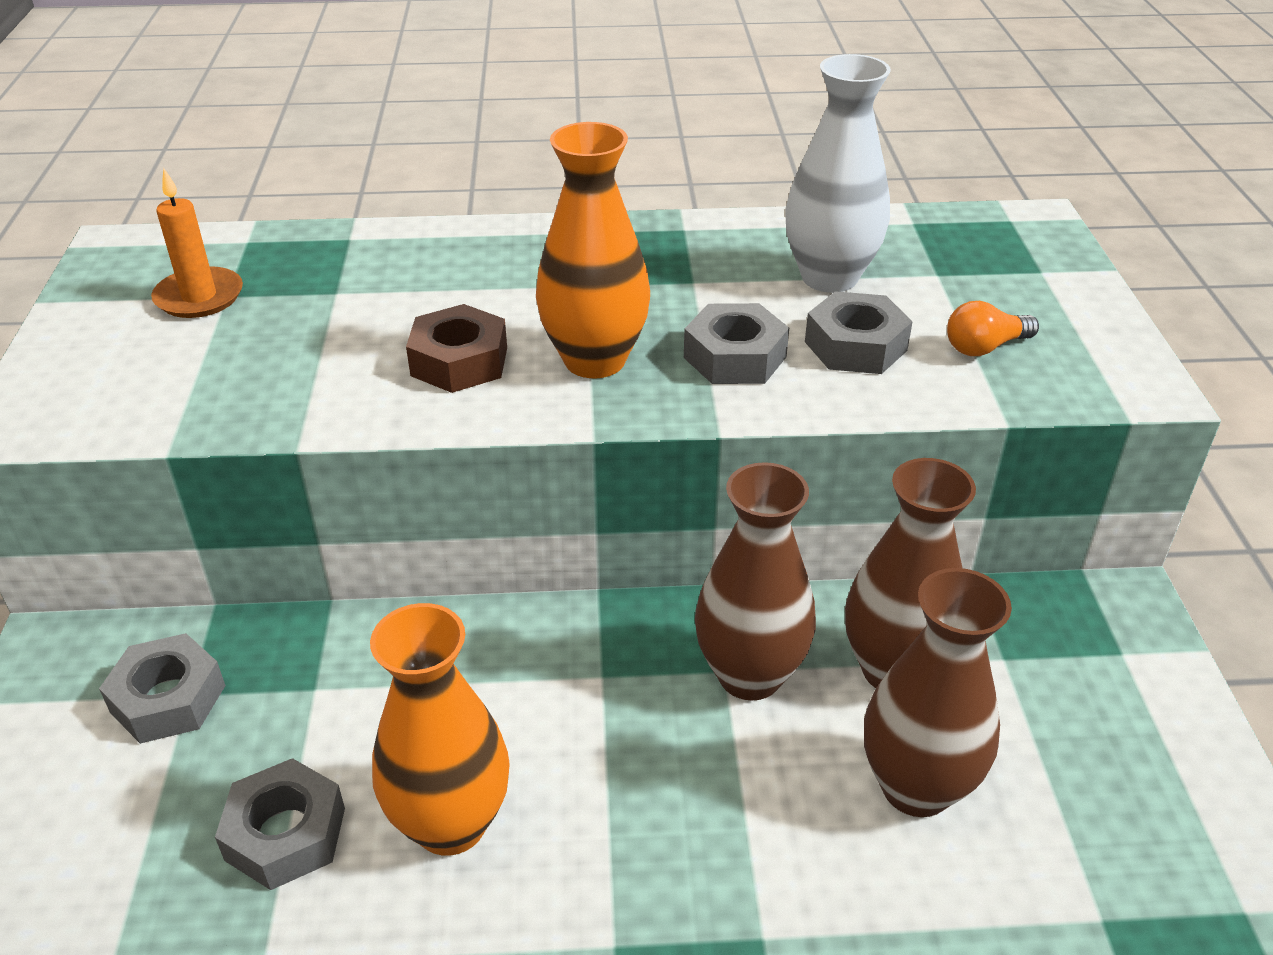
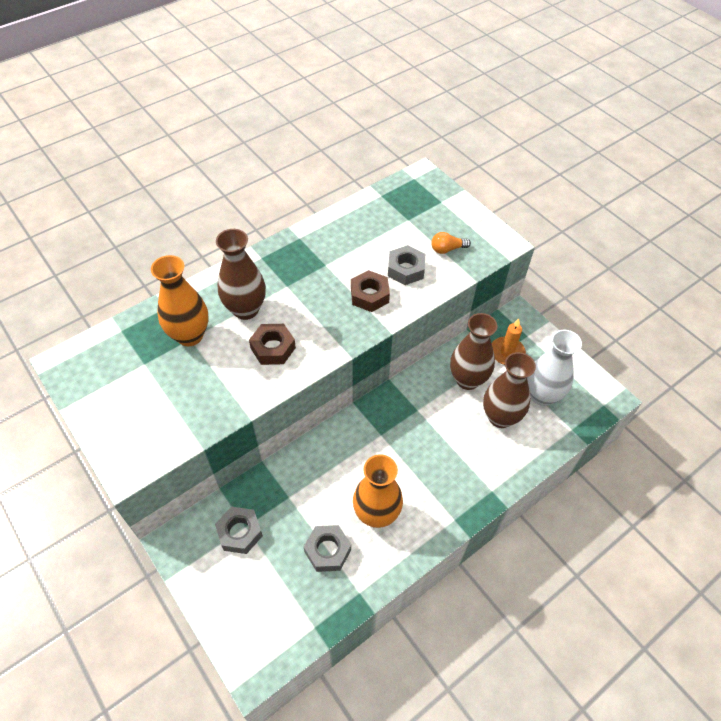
camera: 35 degrees left, 15 degrees up
(199, 297) = (133, 370): orange candle -> orange candle (507, 352)
(594, 360) = (322, 322): orange vase -> orange vase (190, 335)
(735, 357) = (369, 295): grey nut -> brown nut
(749, 675) = (426, 407): brown vase -> brown vase (246, 309)
(829, 277) = (372, 239): white vase -> white vase (542, 395)
(984, 347) = (447, 249): orange light bulb -> orange light bulb turned 45 degrees clockwise

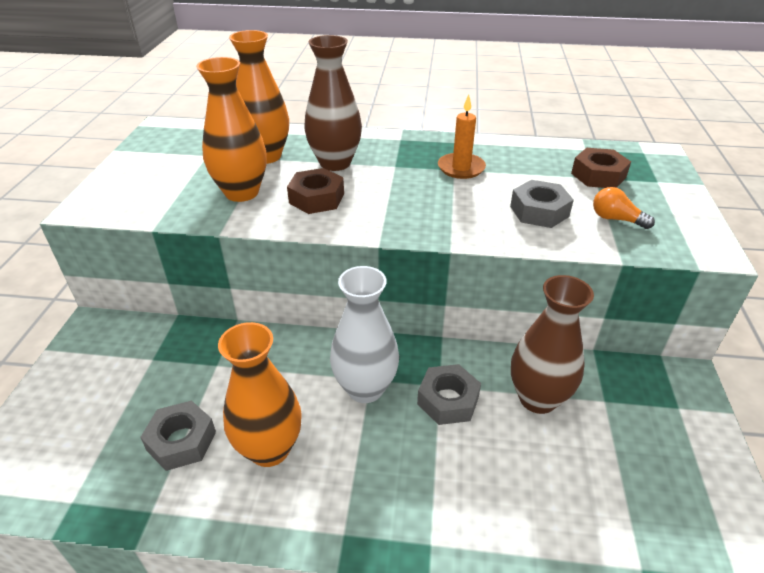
camera: 45 degrees right, 15 degrees down
(218, 378) = (242, 192): none -> orange vase
(240, 532) = (141, 360): grey nut -> grey nut (448, 400)
(369, 295) = (468, 210): brown nut -> brown nut (598, 175)
(500, 417) = (539, 469): brown vase -> none
(507, 352) = (626, 406): orange candle -> orange candle (461, 168)
(542, 395) = (632, 489): white vase -> white vase (365, 388)

